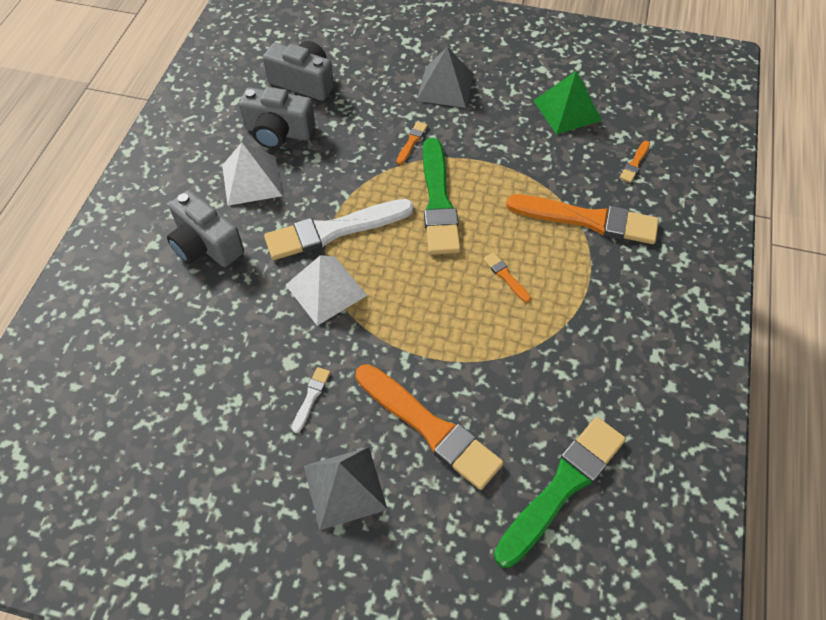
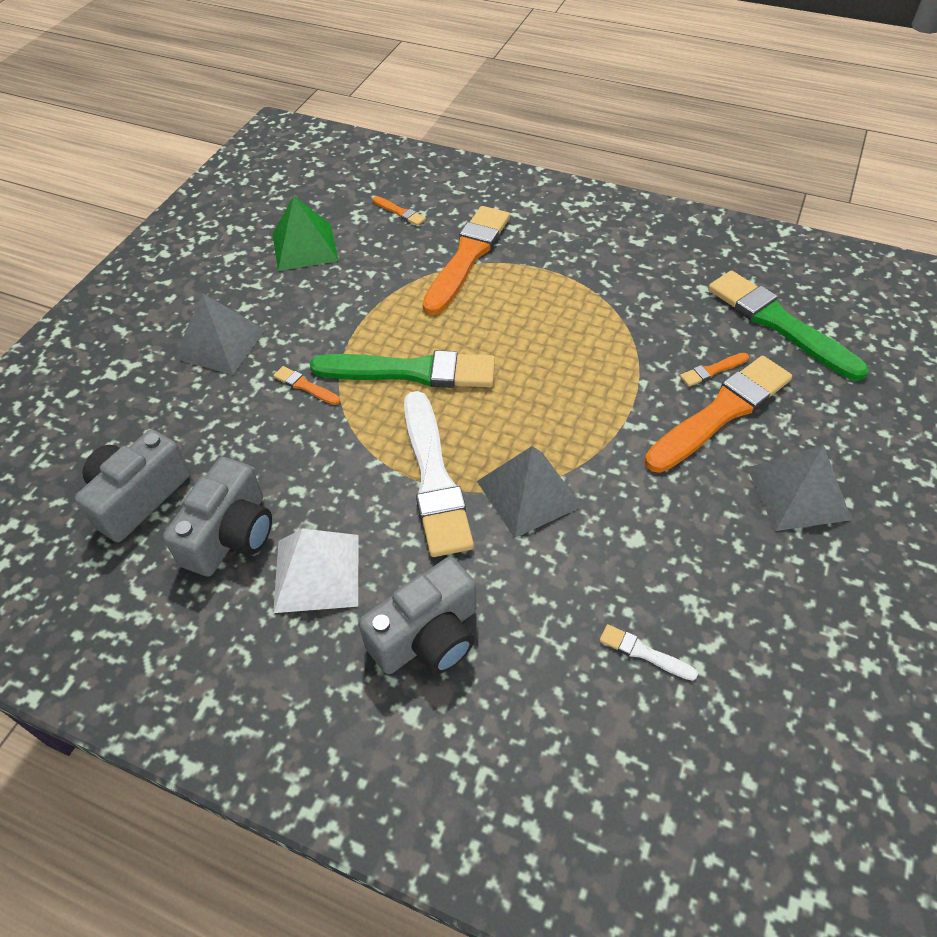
camera: 80 degrees left, 5 degrees down
(311, 397) = (685, 518): white brush -> white brush (644, 653)
(326, 290) = (528, 493): white pyramid -> grey pyramid
(506, 276) = (532, 328): orange brush -> orange brush (712, 370)

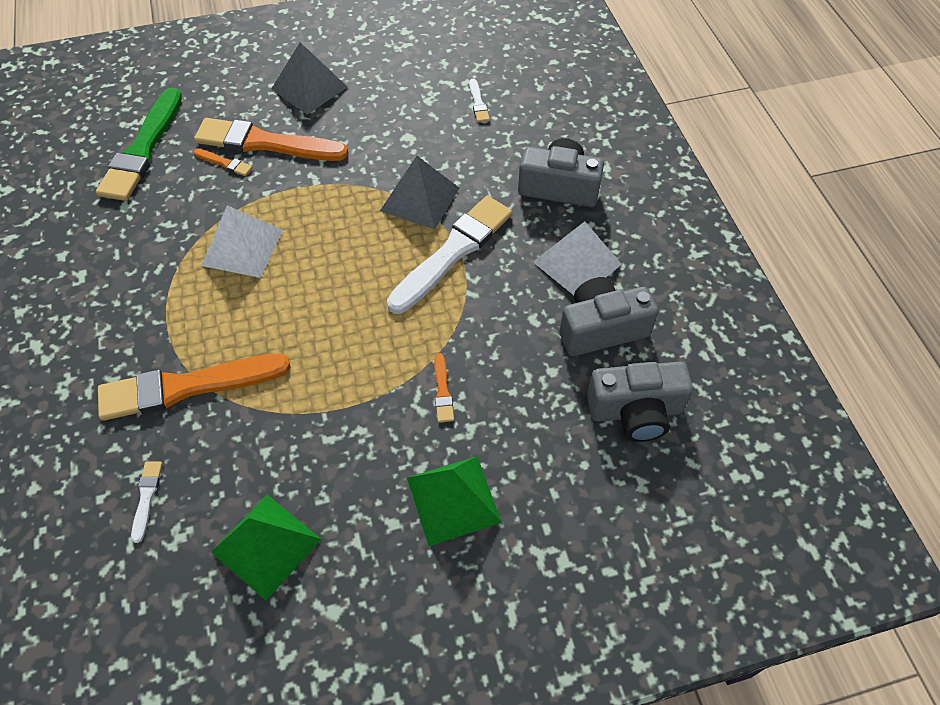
camera: 130 degrees left, 5 degrees up
(220, 344) = (453, 499): grey pyramid -> green pyramid
(400, 212) = (146, 497): orange brush -> white brush
(411, 371) = (367, 331): green brush -> none
(583, 338) = (242, 247): none -> white pyramid

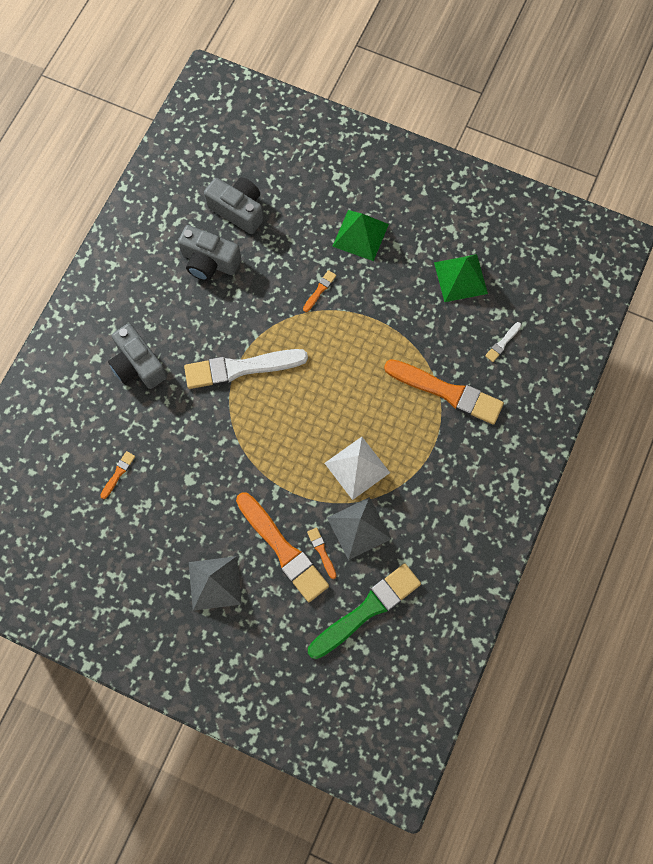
camera: 140 degrees left, 15 degrees up
(420, 199) = (226, 422): grey pyramid -> grey pyramid (359, 528)
(478, 103) = (118, 473): white brush -> orange brush
(577, 263) = (181, 308): white pyramid -> none

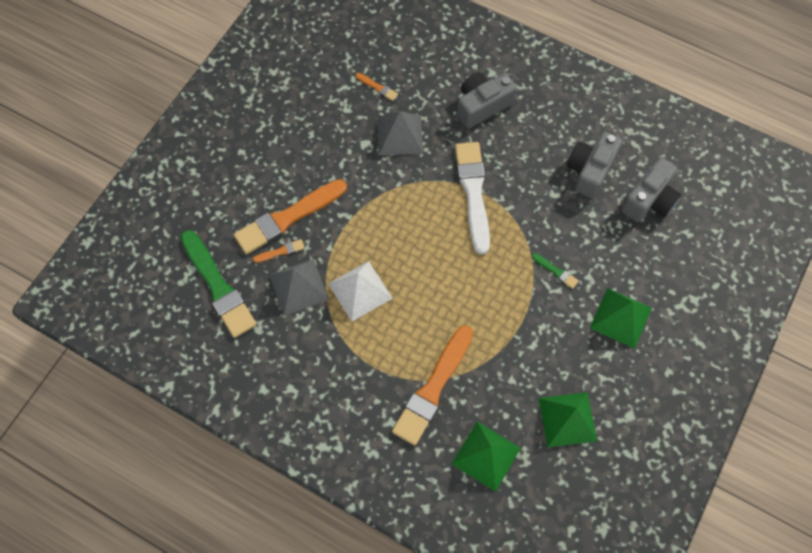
camera: 95 degrees right, 5 degrees down
(214, 583) = (265, 159): grey pyramid -> grey pyramid (400, 135)
(319, 290) = (556, 271): orange brush -> green brush
(502, 343) = (486, 456): white brush -> green pyramid

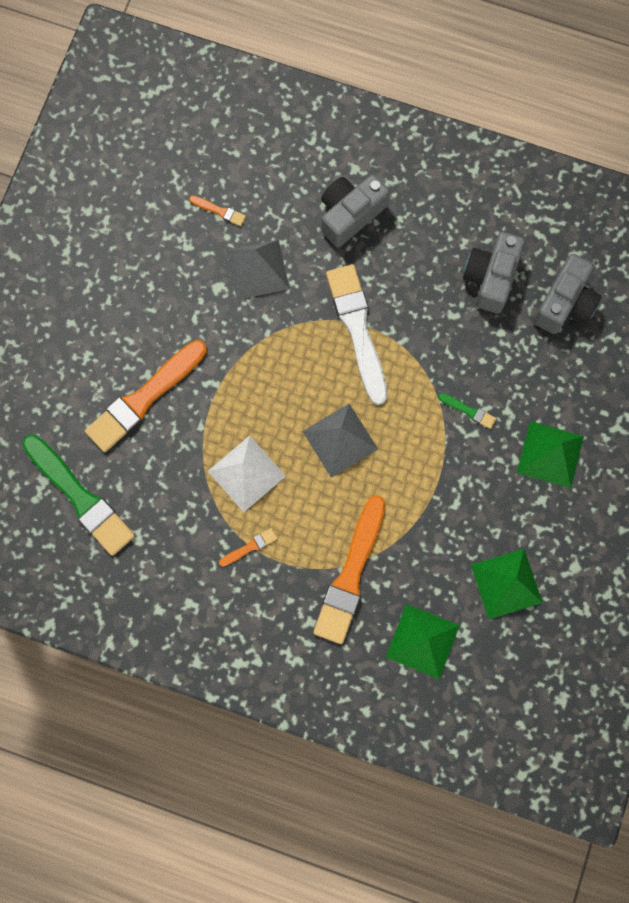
camera: 10 degrees left, 10 degrees up
(281, 251) = (144, 441): orange brush -> orange brush (250, 547)
(299, 287) = (174, 481): grey pyramid -> grey pyramid (340, 440)

